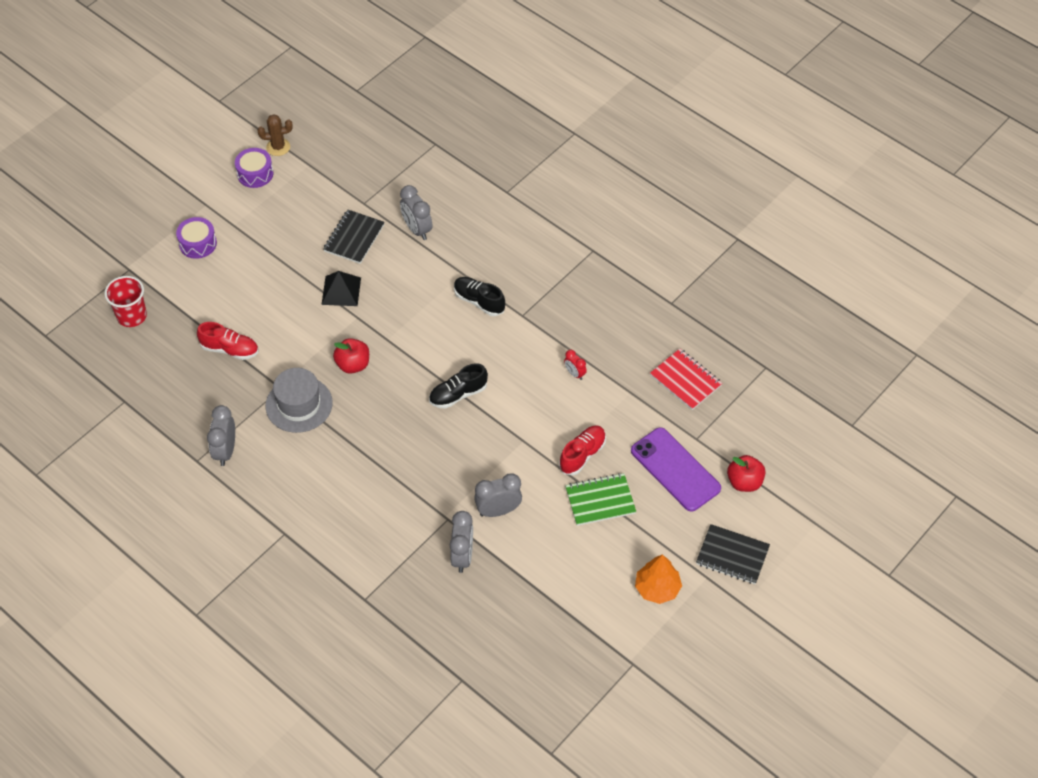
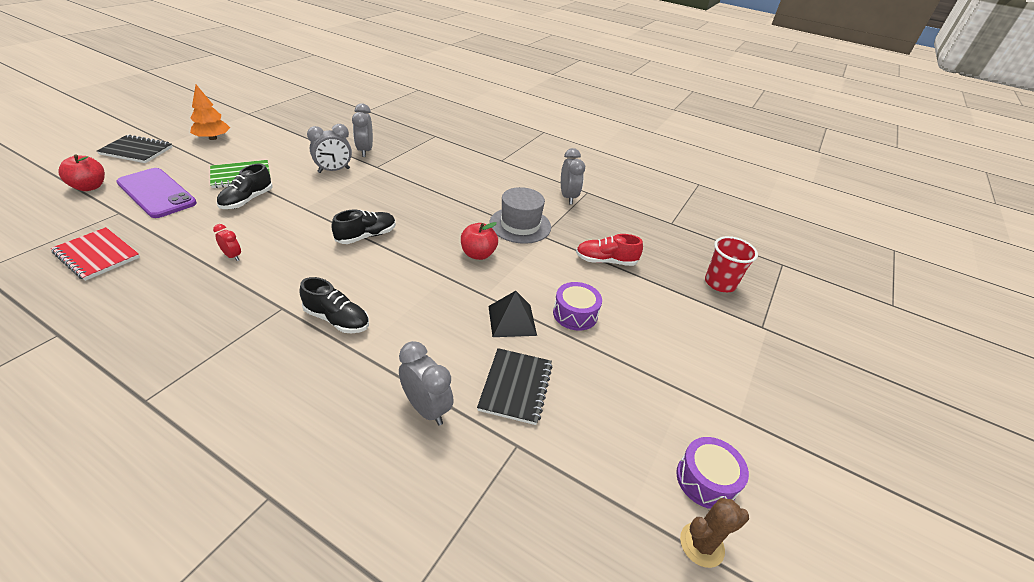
camera: 165 degrees right, 15 degrees down
(198, 244) = (710, 362): purple drum -> purple drum (575, 314)
(582, 455) = (247, 200): red shoe -> black shoe

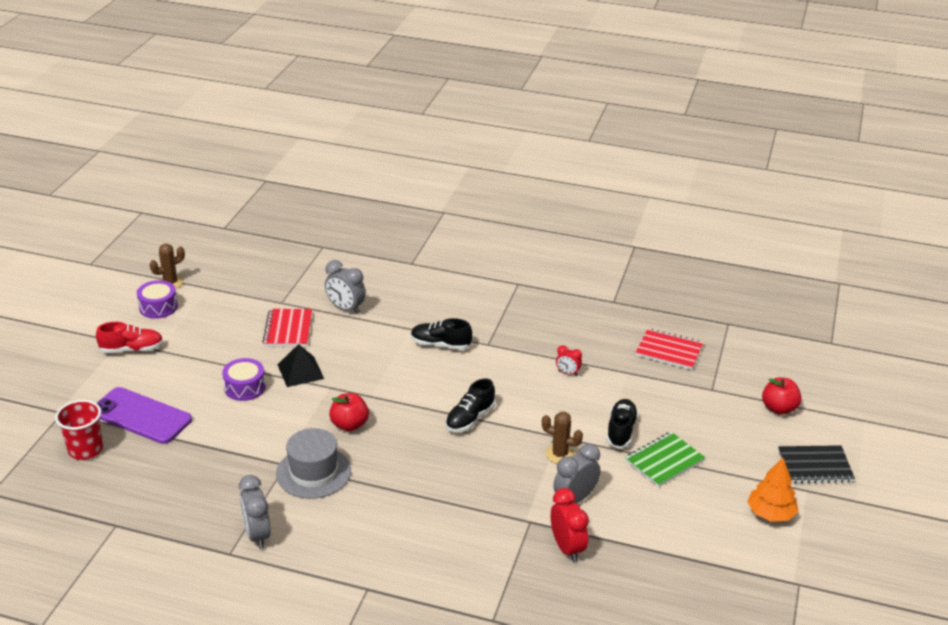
camera: 170 degrees right, 5 degrees down
(156, 193) = (712, 417): purple phone -> purple phone (141, 416)
(316, 196) = (560, 454): none -> brown cactus
(365, 151) = (567, 548): grey clock -> red clock
(515, 387) = (288, 329): black notebook -> red notebook
(605, 261) = (211, 448): red shoe -> red shoe (132, 349)

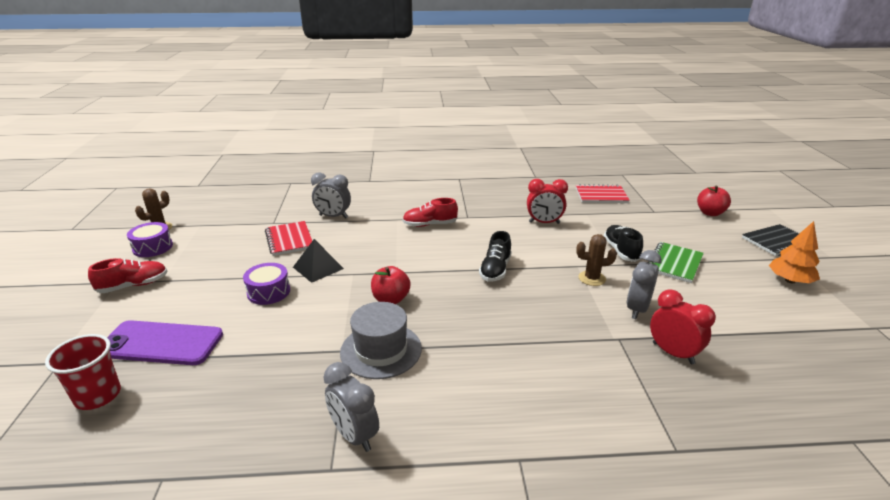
camera: 20 degrees left, 5 degrees down
(440, 344) = (430, 224): black shoe -> red shoe
(567, 373) = (544, 223): red clock -> red clock, size x1.76

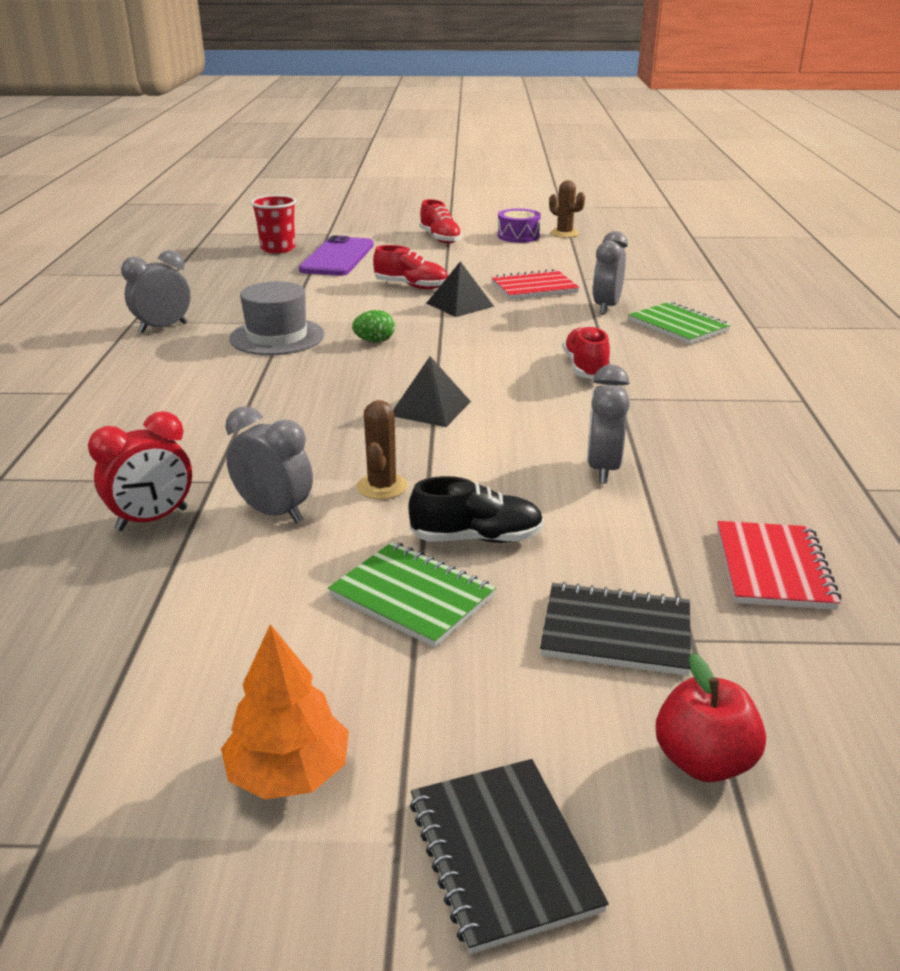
camera: 95 degrees right, 0 degrees up
(268, 292) = (411, 286): purple drum -> red shoe
(367, 198) = (678, 326): none -> green notebook
(391, 299) = (374, 341): red apple -> green egg
(495, 270) = (430, 408): black shoe -> black pyramid
(544, 223) = (603, 469): red clock -> grey clock
(661, 223) = (616, 632): none -> black notebook

